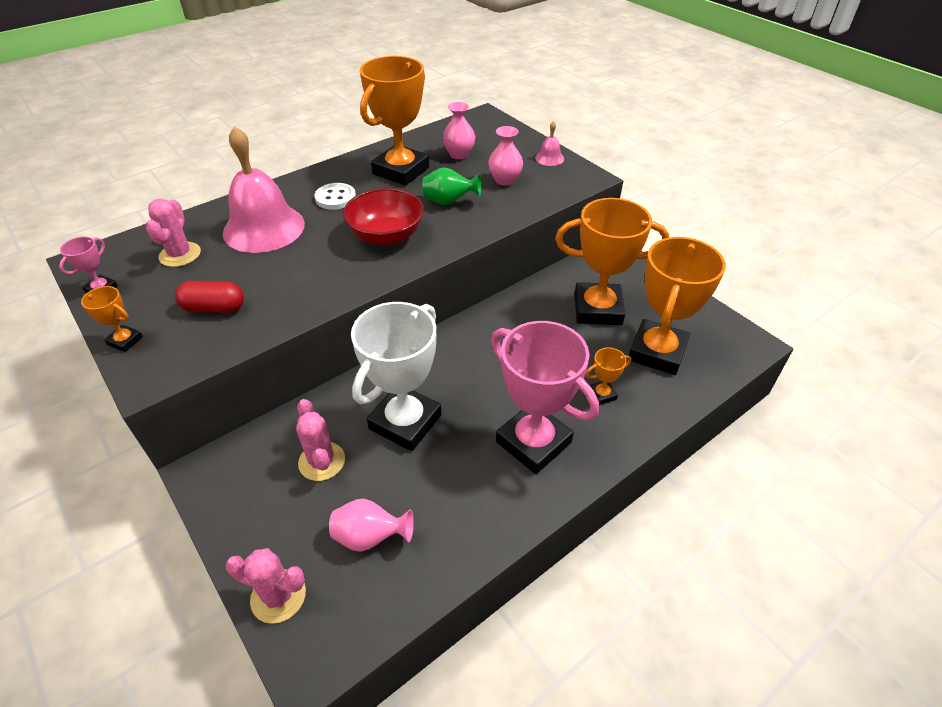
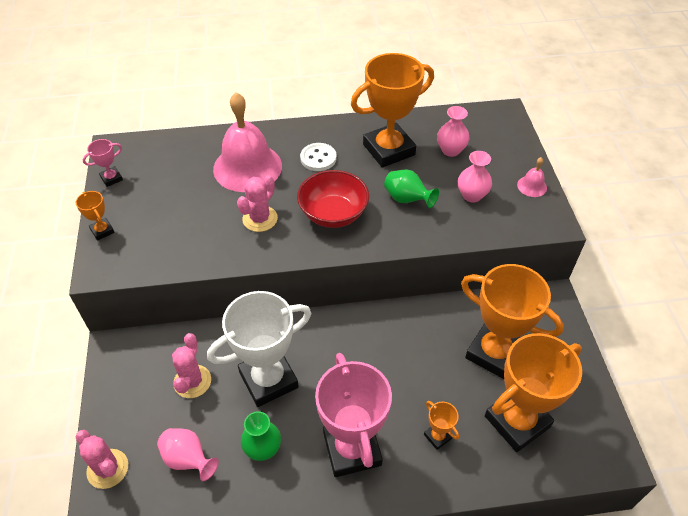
camera: 30 degrees right, 5 degrees up
(180, 254) = (176, 168): pink cactus -> pink cactus (260, 219)
(214, 308) = (172, 228): red capsule -> none
(445, 486) = (263, 449): none -> green vase
(602, 394) = (437, 436): orange trophy -> orange trophy turned 45 degrees clockwise

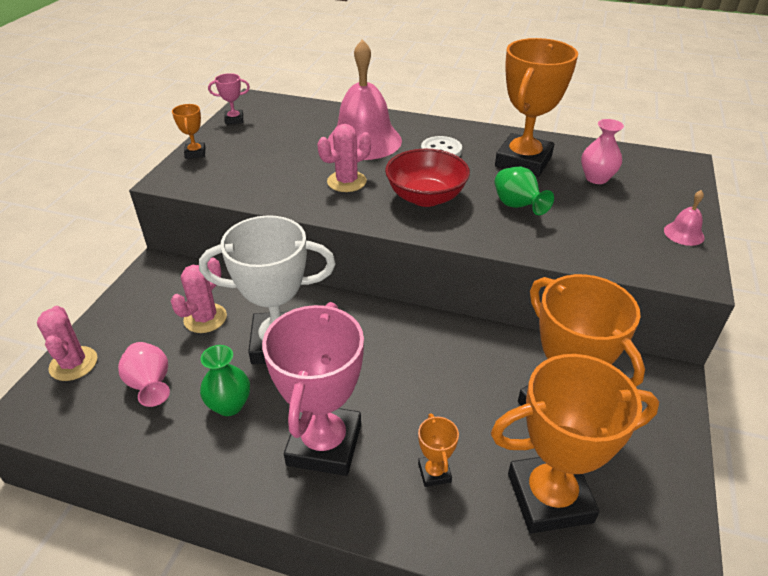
camera: 25 degrees right, 10 degrees down
(388, 149) = (523, 161): orange trophy -> orange trophy turned 60 degrees counterclockwise
(471, 195) = (599, 222): pink vase -> none

